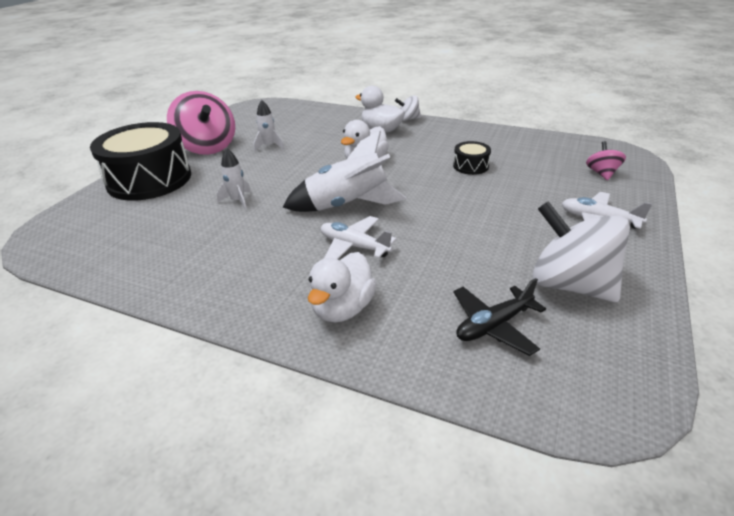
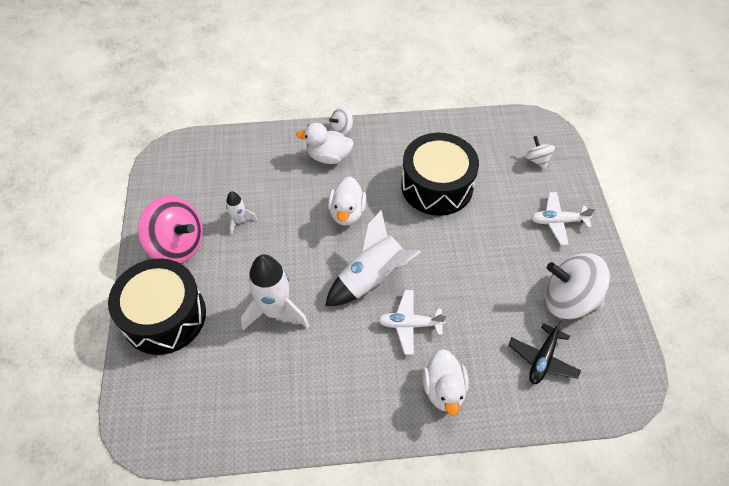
camera: 30 degrees left, 20 degrees up
(238, 201) = (275, 310): white rocket -> white rocket, size x1.98
(470, 166) = (437, 186): black drum -> black drum, size x2.30
(602, 173) = (537, 160): pink spinning top -> white spinning top

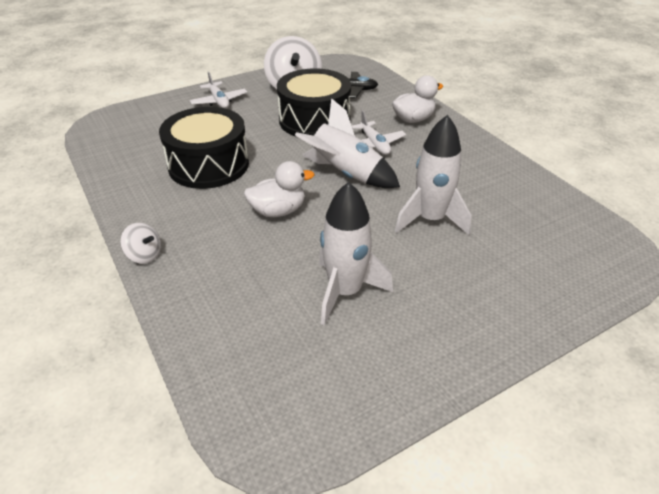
camera: 115 degrees left, 15 degrees down
(164, 316) = (515, 299): black drum -> black drum (314, 120)
(177, 245) = (422, 336): pink spinning top -> none
(239, 221) = (345, 292): white rocket -> white rocket, size x1.98
(328, 156) = (199, 251): white duck -> none
(537, 160) = (148, 120): white spinning top -> none

